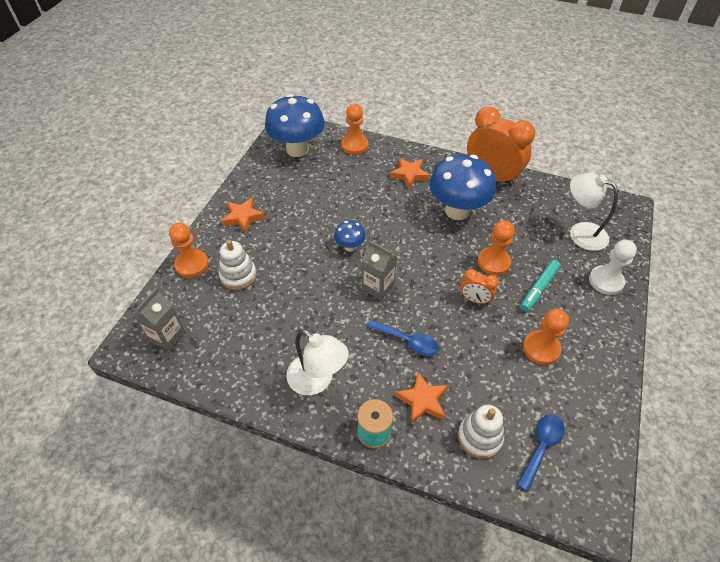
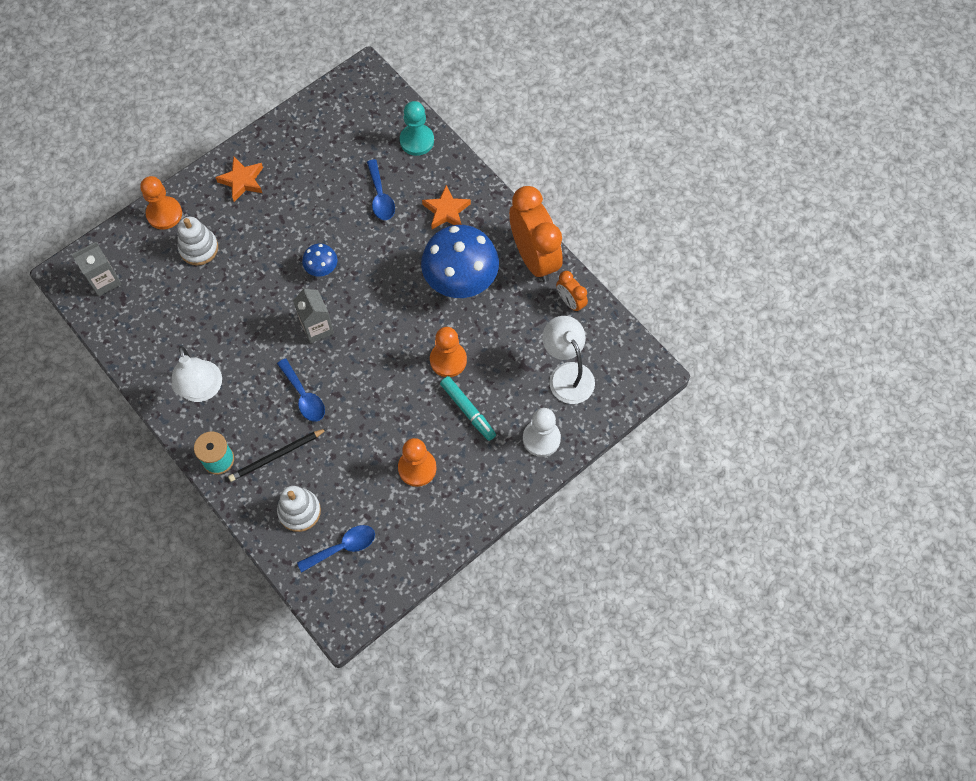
camera: 30 degrees right, 15 degrees up
(297, 149) = (352, 116): blue mushroom -> none
(354, 145) = (417, 141): orange pawn -> turquoise pawn
(356, 185) = (380, 196): none -> blue spoon
(422, 401) = (276, 456): orange star -> black pencil
(475, 299) = (397, 389): orange clock -> orange clock (570, 302)
(538, 288) = (468, 410): turquoise marker -> turquoise marker turned 105 degrees counterclockwise

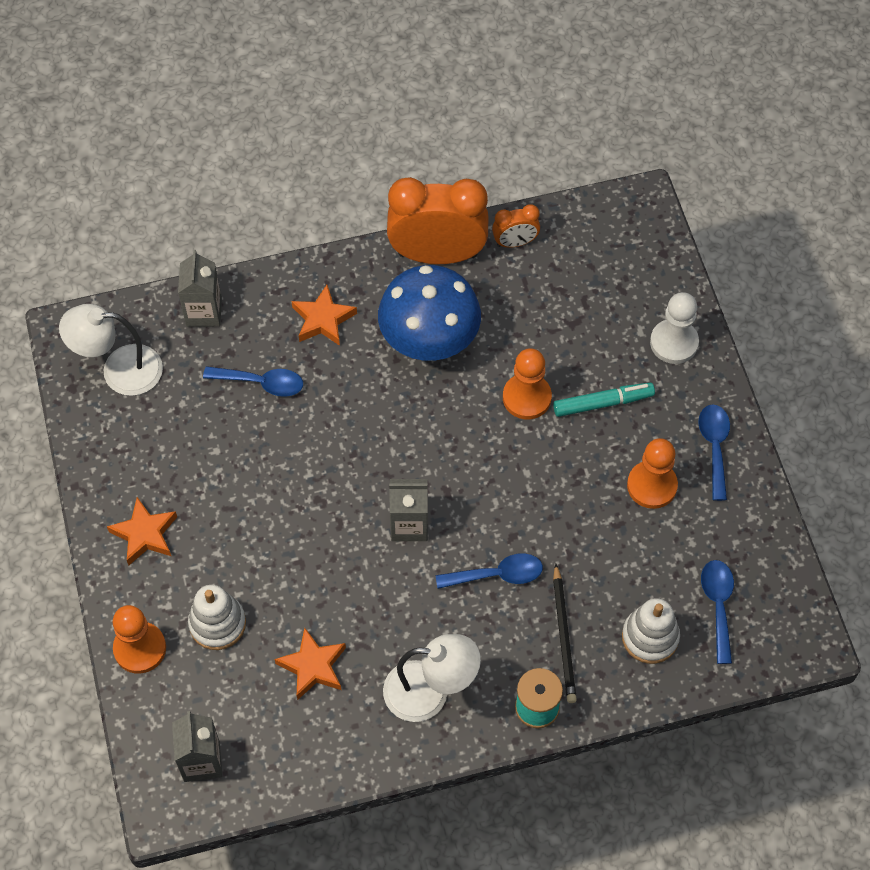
camera: 65 degrees left, 5 degrees down
(192, 314) = (313, 666): none -> orange star
(322, 269) = (329, 488): blue mushroom -> none
(417, 141) = (204, 312): turquoise pawn -> grey carton
(468, 498) = (714, 447): none -> blue spoon
(567, 374) = (605, 284): white lamp -> white lamp (119, 370)

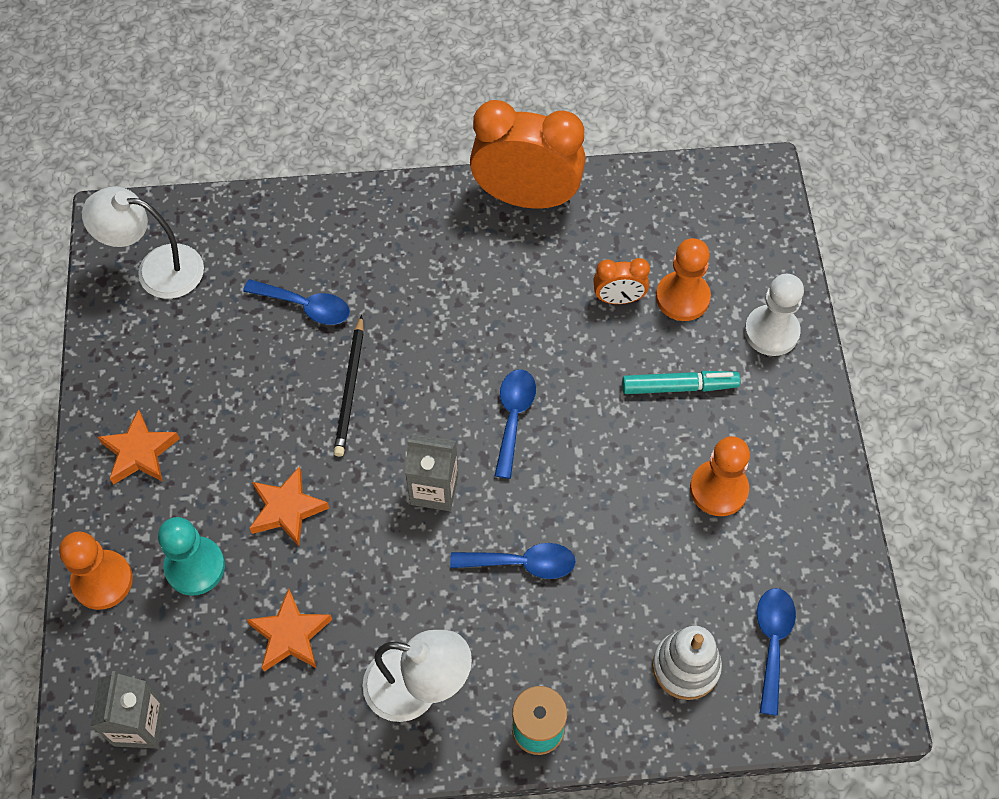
camera: 10 degrees right, 0 degrees up
(204, 312) = (261, 221): grey carton -> none
(217, 624) = (195, 567): white stacking toy -> turquoise pawn
(323, 319) = (387, 248): orange star -> orange star (287, 509)
(429, 343) = (498, 291): blue mushroom -> none
(515, 242) = (613, 197): orange clock -> orange clock (618, 299)
(527, 397) = (594, 367): orange pawn -> orange pawn (682, 297)
(564, 636) = (585, 649): black pencil -> black pencil (350, 389)
(714, 447) = (798, 457): blue spoon -> blue spoon (513, 418)

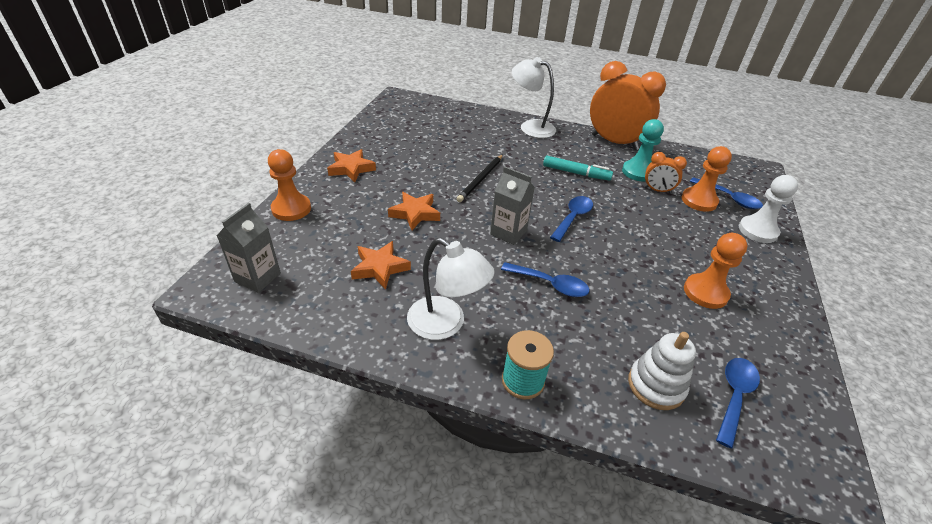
camera: 20 degrees right, 20 degrees down
(156, 269) = (407, 115): white lamp -> white lamp (530, 127)
(195, 567) = (346, 220): turquoise pawn -> turquoise pawn (638, 172)
(305, 306) = (474, 145): blue spoon -> blue spoon (729, 198)
(679, 387) = (687, 236): turquoise marker -> turquoise marker (576, 173)

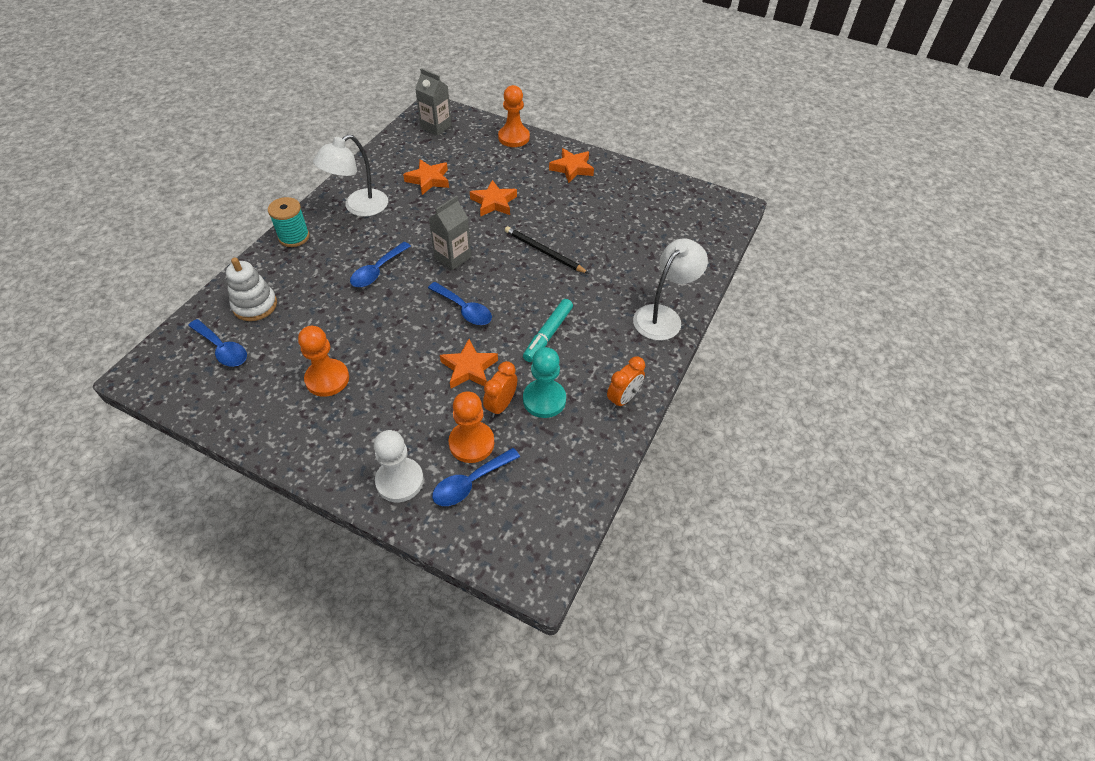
camera: 100 degrees right, 10 degrees up
(614, 142) = (623, 399): orange clock -> orange clock, size x0.47
(634, 208) = (469, 368): none -> orange star

